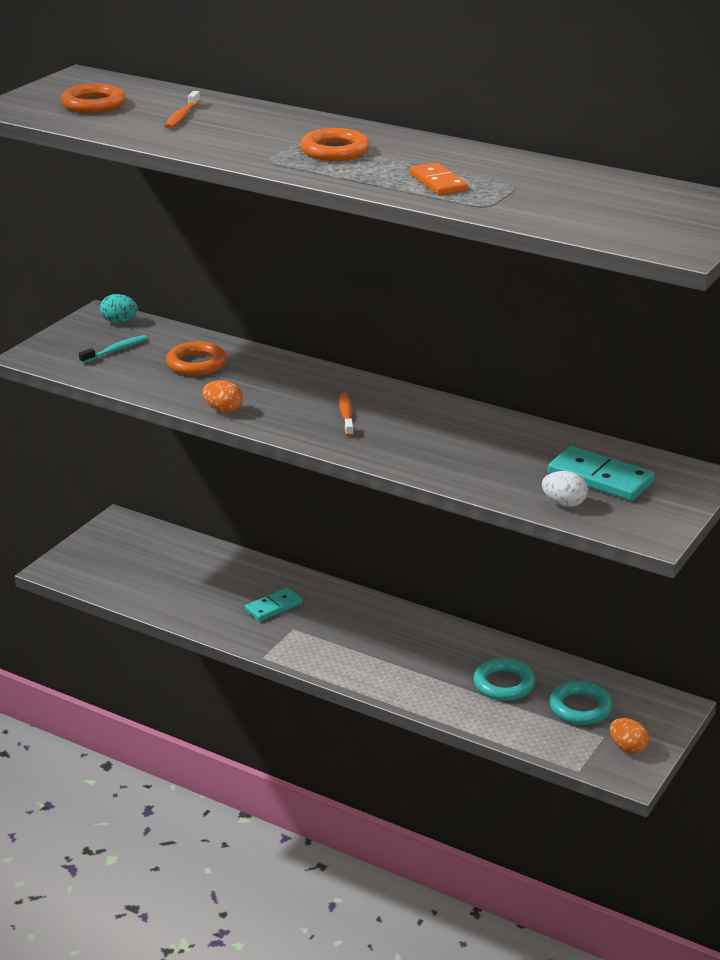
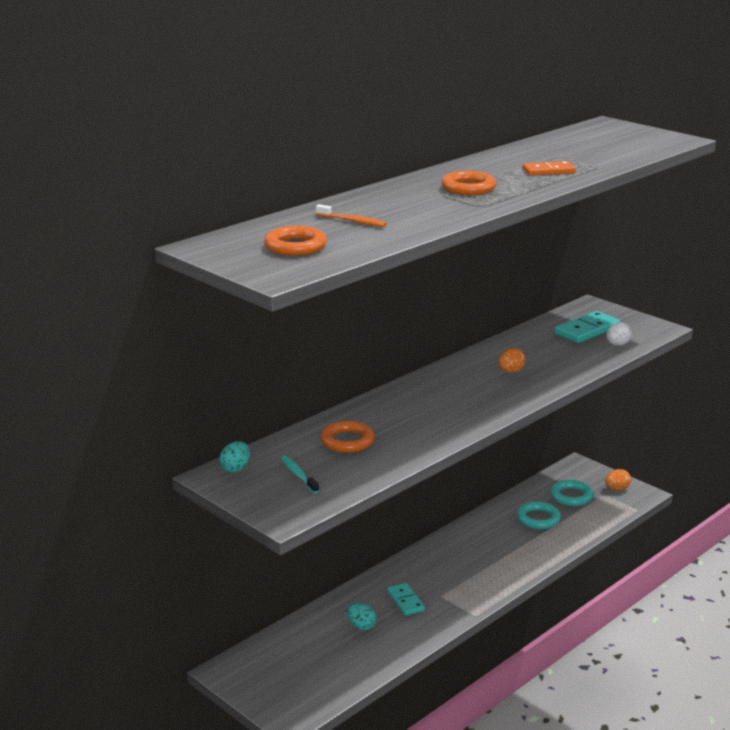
camera: 75 degrees left, 5 degrees down
(216, 585) = (361, 626): none -> turquoise egg
(223, 410) = (439, 438): orange egg -> orange egg (511, 371)
(346, 415) = (468, 394): orange toothbrush -> none

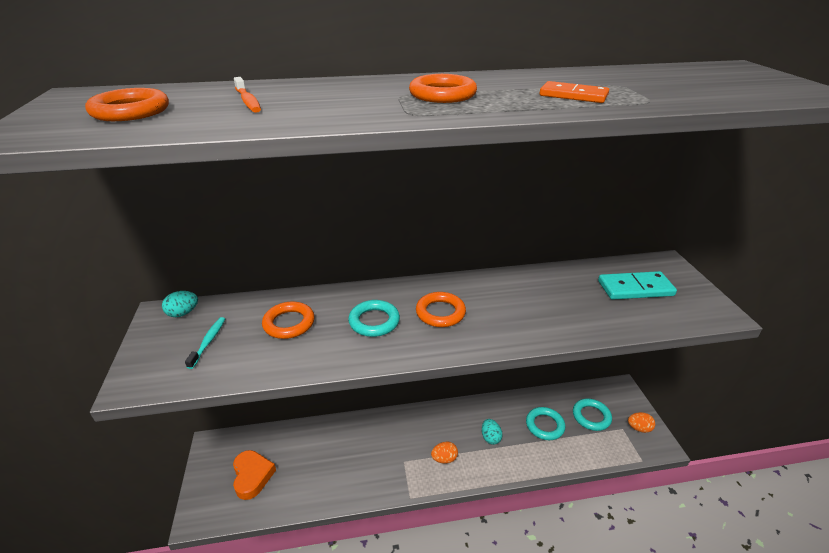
camera: 35 degrees right, 10 degrees up
(305, 670) = (252, 476): none -> orange heart
(361, 626) = (325, 457): turquoise egg -> turquoise egg (490, 437)
(405, 601) = (375, 451): turquoise domino -> none
(417, 416) = (374, 321): none -> turquoise ring
(462, 393) = (440, 313): none -> orange ring
(511, 371) = (511, 307): orange egg -> orange egg (444, 458)
(617, 345) = (652, 316): white egg -> none

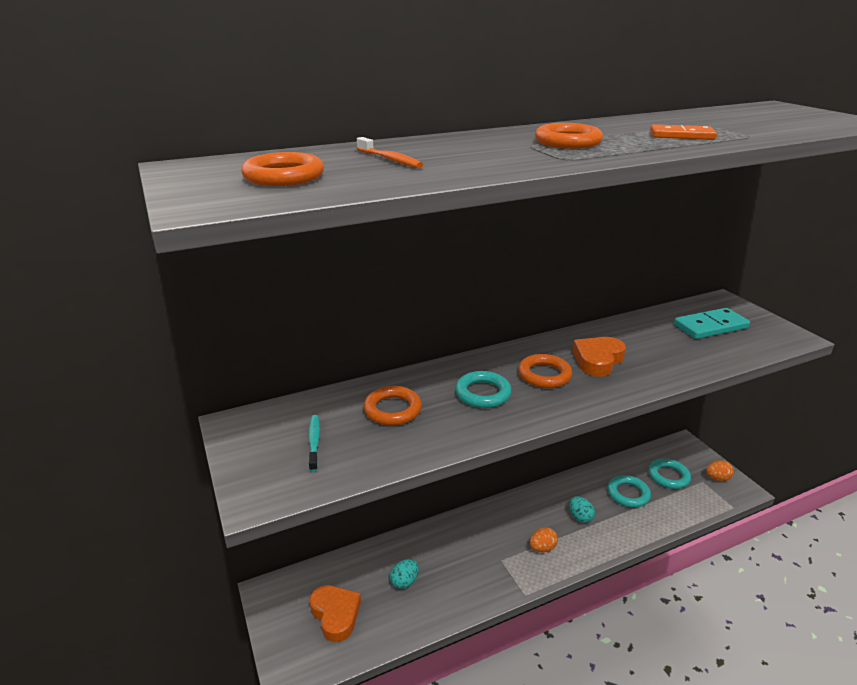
camera: 15 degrees left, 5 degrees down
(183, 313) = (262, 419): turquoise egg -> turquoise egg (404, 581)
(499, 306) = (597, 360): none -> orange heart

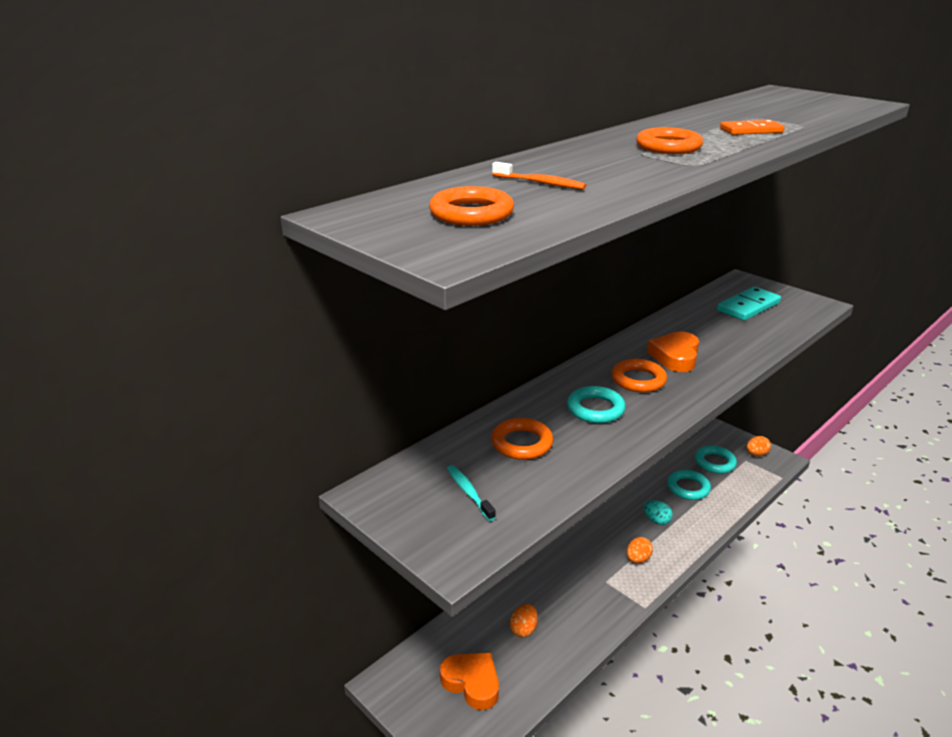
camera: 20 degrees left, 0 degrees up
(404, 581) = (523, 629): turquoise egg -> orange egg

